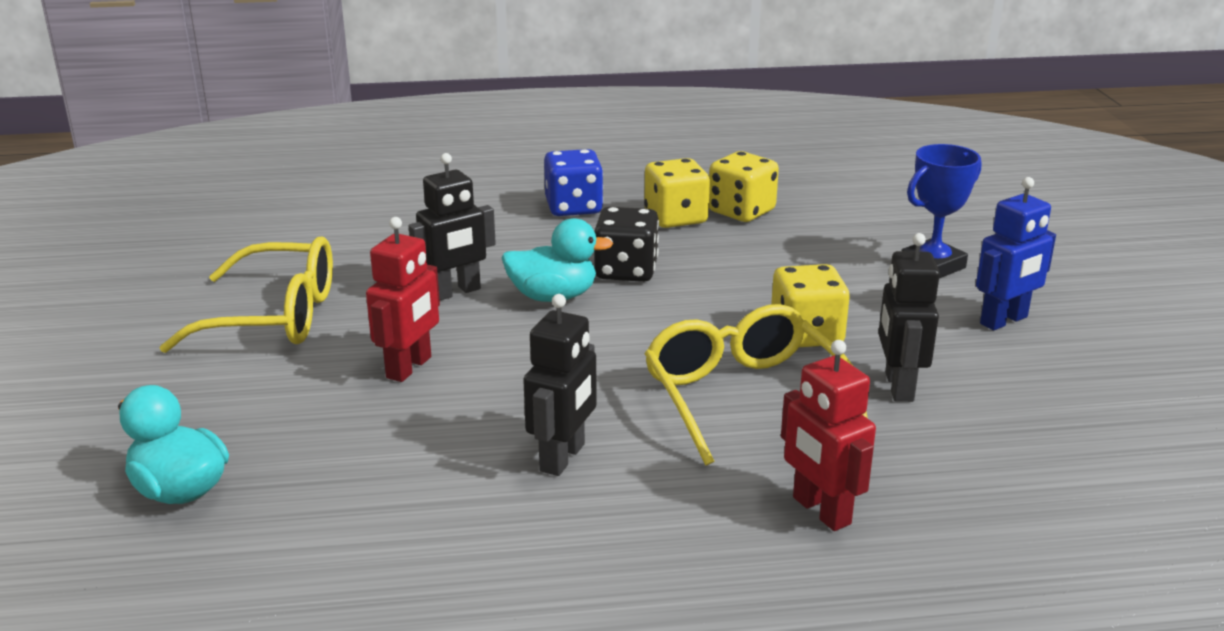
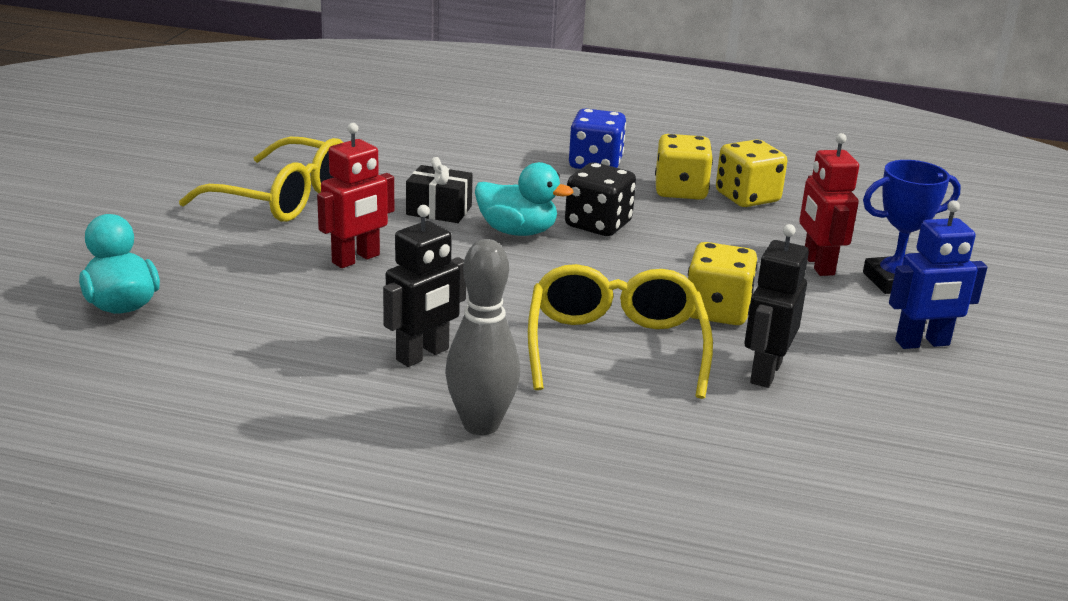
camera: 20 degrees right, 0 degrees up
(455, 292) = (439, 210): black robot -> black gift
(682, 520) = (481, 425): none -> grey bowling pin
(820, 511) = (604, 450): red robot -> red robot (818, 265)

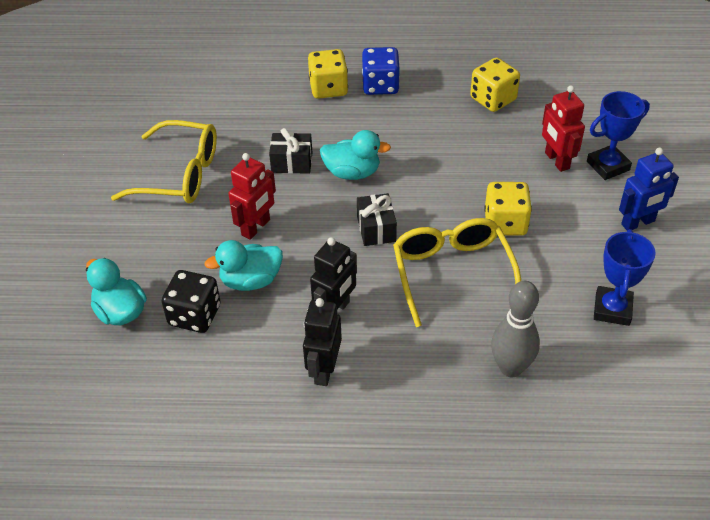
camera: 10 degrees left, 20 degrees up
(319, 306) = (251, 280): none -> turquoise duck
(481, 425) = (394, 365): grey bowling pin -> grey bowling pin (511, 368)
(524, 287) = (376, 229): none -> black gift
(598, 224) = (403, 152): black dice -> black dice (194, 315)
(680, 191) = (447, 102): yellow dice -> yellow dice (328, 88)
(765, 373) = (550, 275): black robot -> black robot (324, 370)
(851, 425) = (612, 309): none -> blue trophy

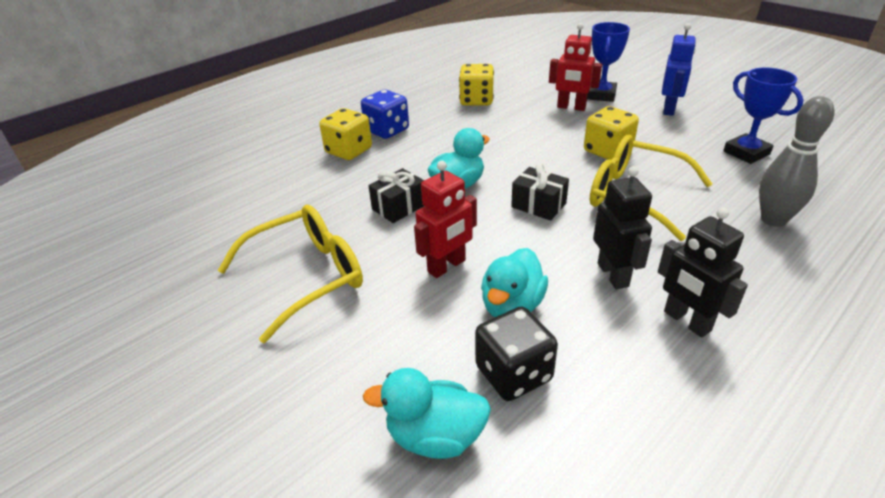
camera: 45 degrees left, 10 degrees down
(256, 227) = (447, 266): red robot -> red robot turned 60 degrees clockwise

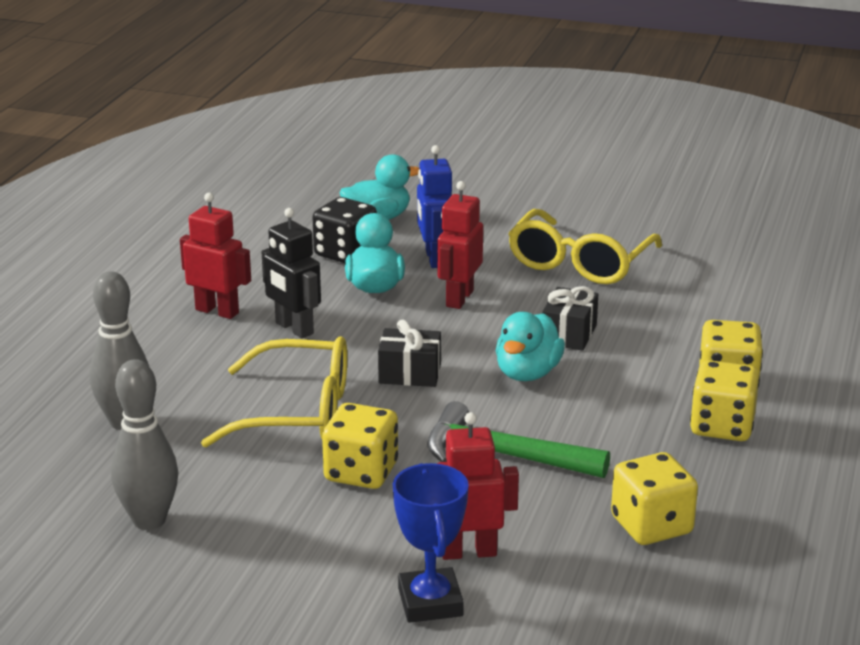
camera: 150 degrees right, 10 degrees down
(387, 130) = (722, 427): blue dice -> yellow dice
(518, 142) = (504, 455): none -> green hammer
(669, 109) = (287, 594): blue robot -> blue robot (434, 259)
(686, 321) = (217, 311): black robot -> red robot
(746, 153) = (149, 520): blue trophy -> grey bowling pin

